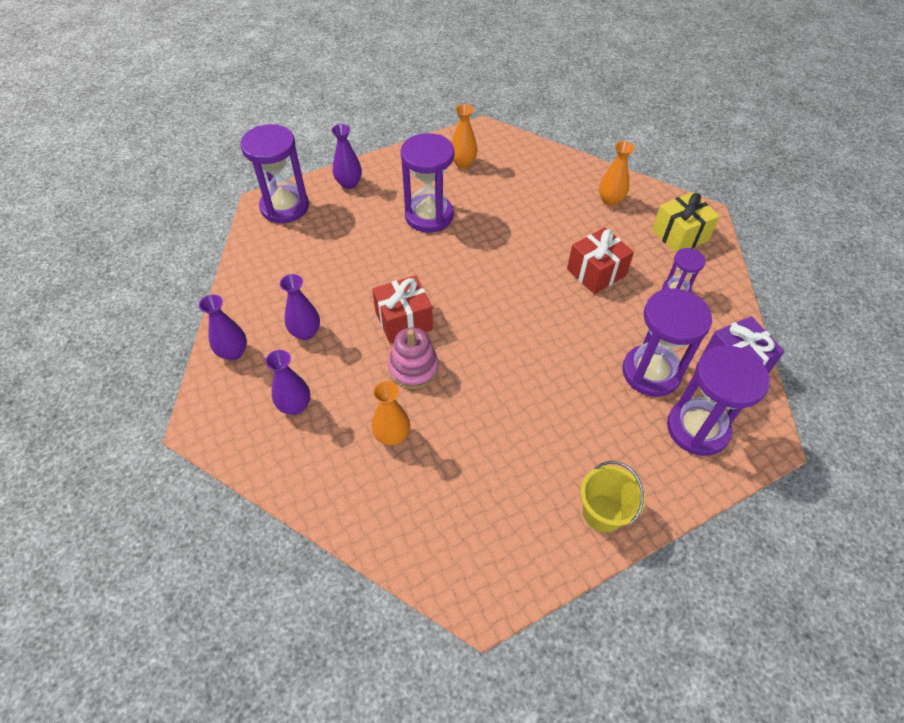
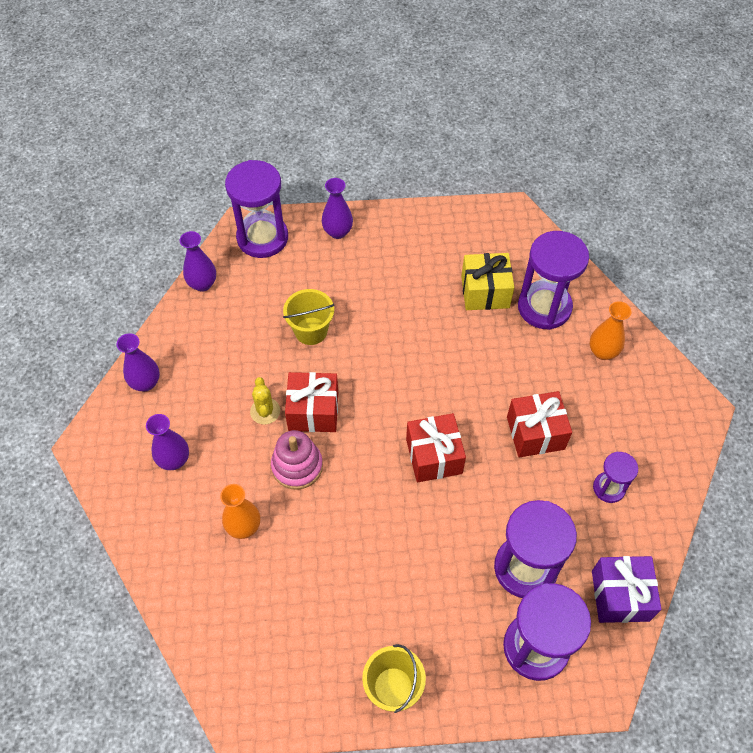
camera: 25 degrees right, 5 degrees up
(305, 332) = (218, 387): purple vase -> purple vase (202, 284)
(360, 336) = (265, 411): none -> yellow cactus
(367, 261) = (311, 331): none -> yellow bucket
(429, 216) = (398, 300): purple hourglass -> purple hourglass (544, 307)
(463, 163) = (467, 248): orange vase -> none
(526, 318) = (434, 456): none -> red gift
(679, 235) = (655, 424): yellow gift -> yellow gift (485, 292)

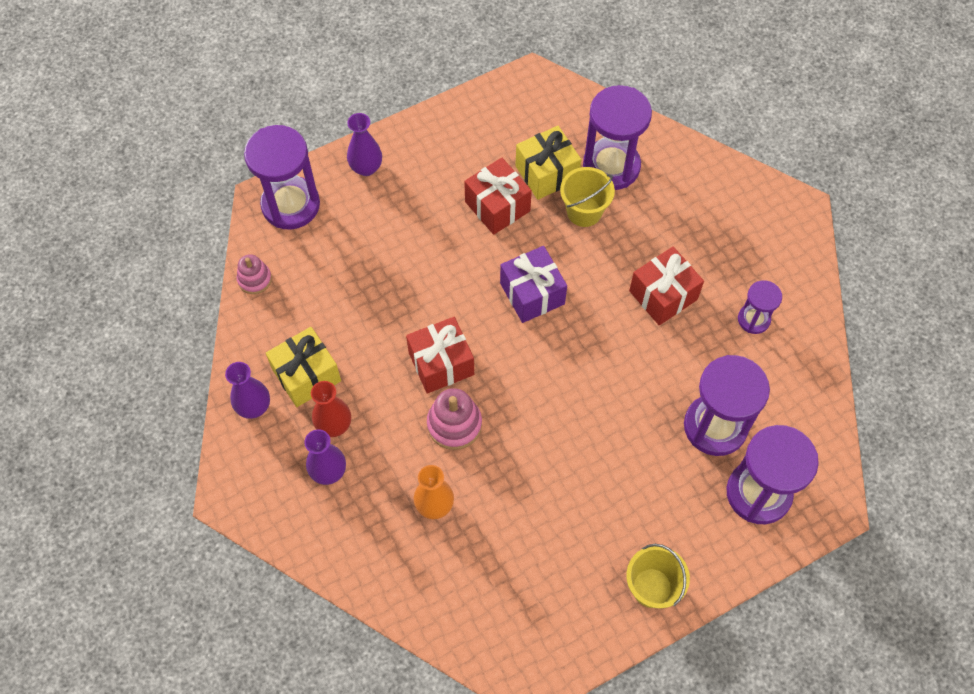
camera: 25 degrees left, 5 degrees up
(199, 424) = (334, 425): none -> red vase
(200, 375) = (306, 375): none -> yellow gift
(202, 284) = (254, 279): purple vase -> pink stacking toy
(265, 411) = (393, 384): yellow cactus -> none
(311, 331) = (395, 283): yellow bucket -> yellow bucket (584, 211)
(434, 456) = (580, 358): red gift -> red gift (497, 206)
(602, 352) = (687, 189): orange vase -> none
(620, 595) = (809, 414): purple gift -> purple gift (532, 293)

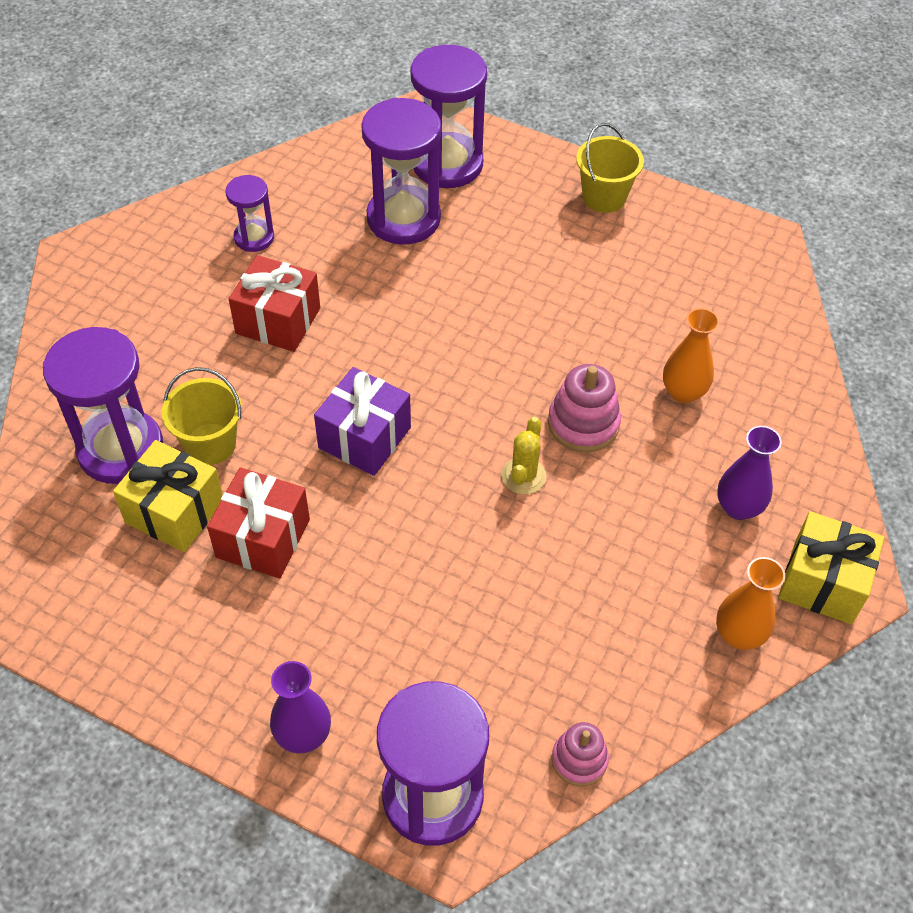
camera: 125 degrees left, 10 degrees down
(254, 407) = (739, 635): purple vase -> orange vase
(306, 375) = (653, 604): yellow gift -> yellow gift (822, 582)
(334, 425) = (684, 536): red vase -> none
(441, 363) = (523, 476): red gift -> yellow cactus

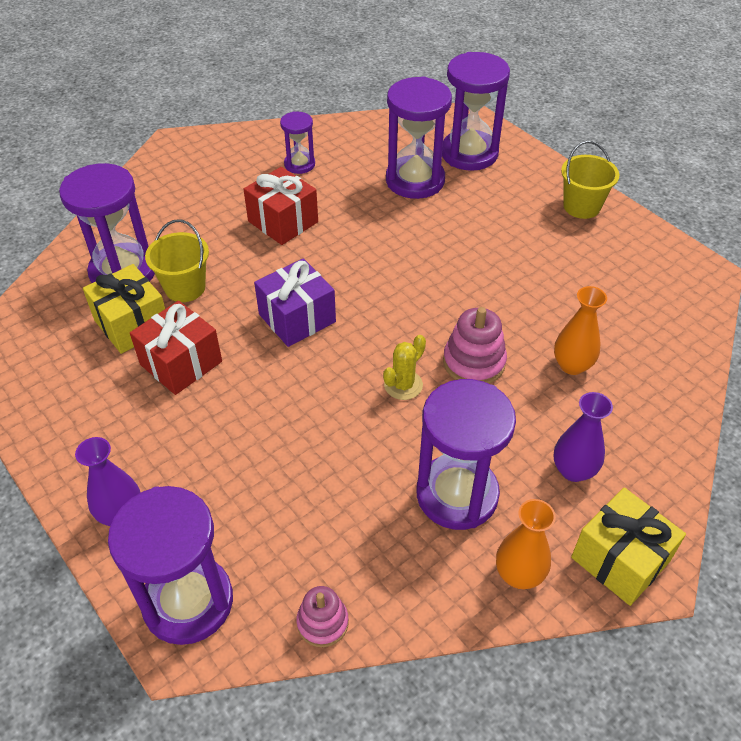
camera: 25 degrees right, 5 degrees down
(640, 576) = (457, 494): none -> purple hourglass

